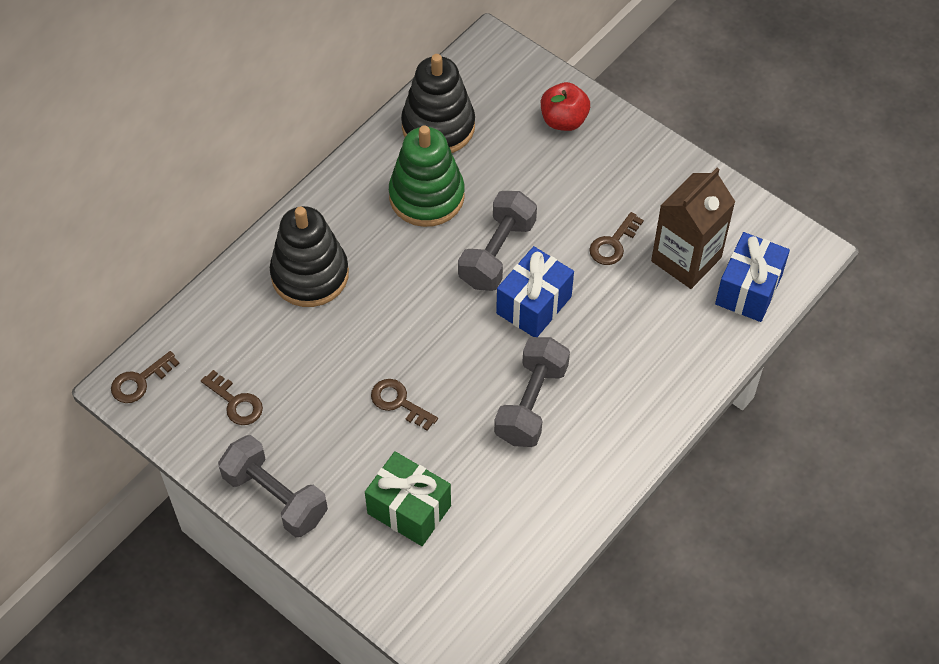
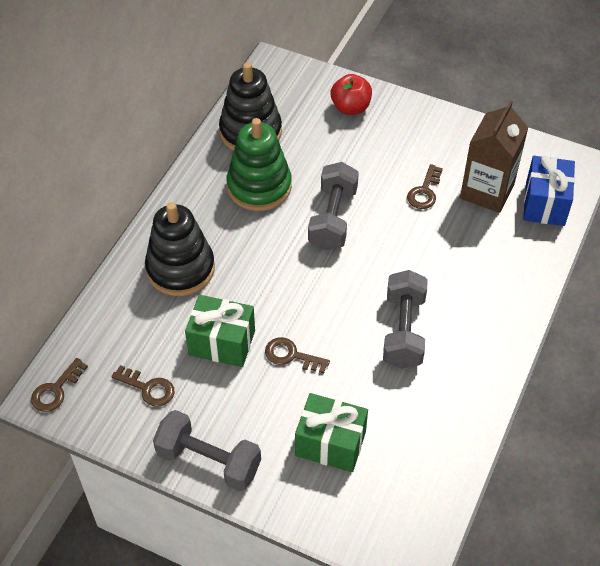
camera: 15 degrees left, 5 degrees down
(329, 370) = (222, 342): none -> green gift
(534, 305) = (377, 252): blue gift -> none

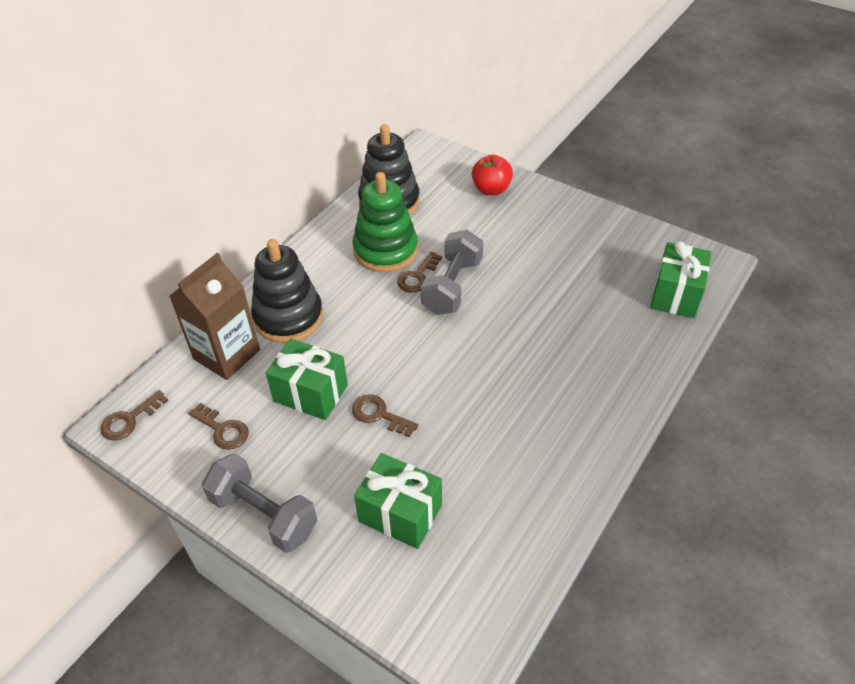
camera: 10 degrees right, 5 degrees down
(403, 331) = (504, 404): grey dumbbell -> none
(424, 191) = (550, 271): brown key -> brown key (417, 276)
(487, 191) = (616, 277): brown carton -> brown carton (227, 354)
(545, 204) = (676, 295): blue gift -> green gift

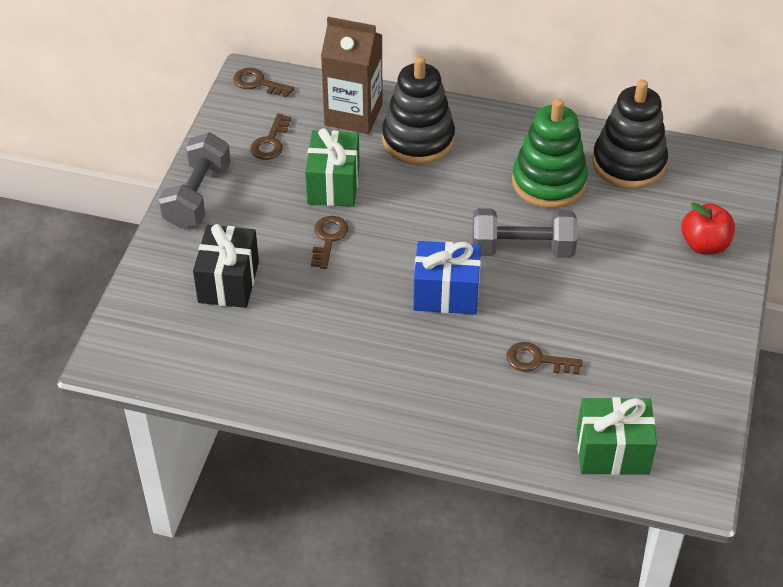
camera: 70 degrees right, 0 degrees up
(400, 513) = (228, 282): green gift -> black gift
(417, 276) = (522, 218): brown key -> brown key (537, 360)
(482, 347) = (446, 293): none -> blue gift

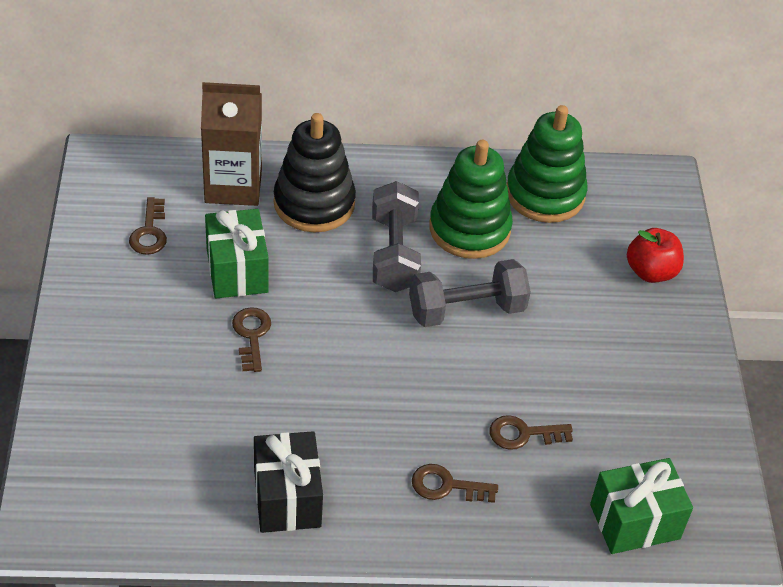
camera: 20 degrees left, 0 degrees up
(198, 196) = (85, 311): grey dumbbell -> grey dumbbell (394, 253)
(228, 282) = (154, 407): black gift -> black gift (287, 498)
(258, 83) = (113, 164): brown key -> brown key (446, 485)
(446, 293) = (402, 375): blue gift -> none
(628, 163) = (545, 194): black stacking toy -> green stacking toy

